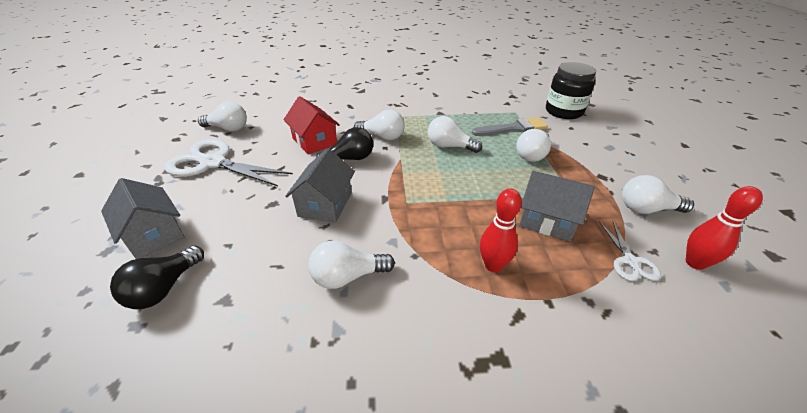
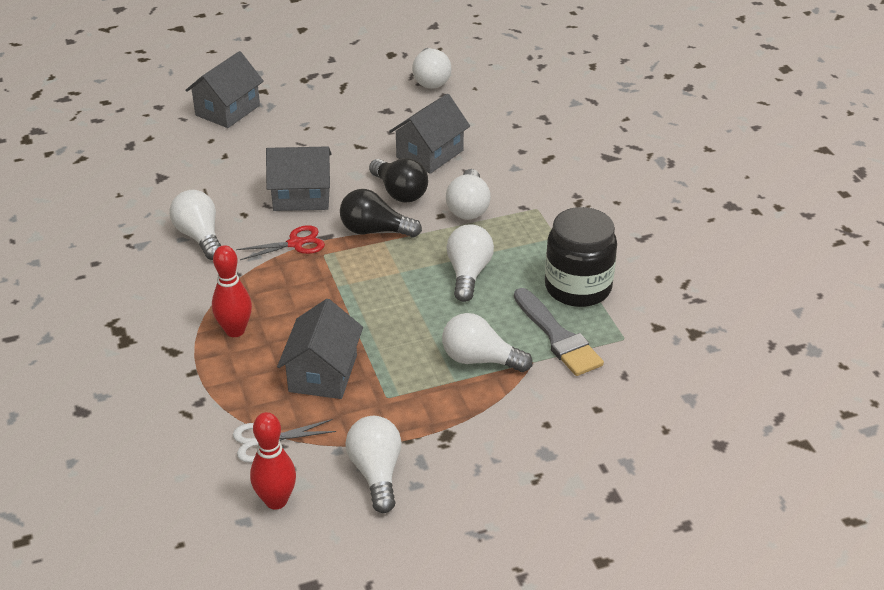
camera: 75 degrees right, 0 degrees up
(164, 288) = (167, 142): black light bulb -> black light bulb (375, 231)
(213, 163) = (351, 98): white scissors -> none
(314, 141) = (429, 154): red house -> grey house
(386, 215) = (295, 243): none -> red scissors
(564, 111) = (661, 402): black jar -> black jar (578, 287)

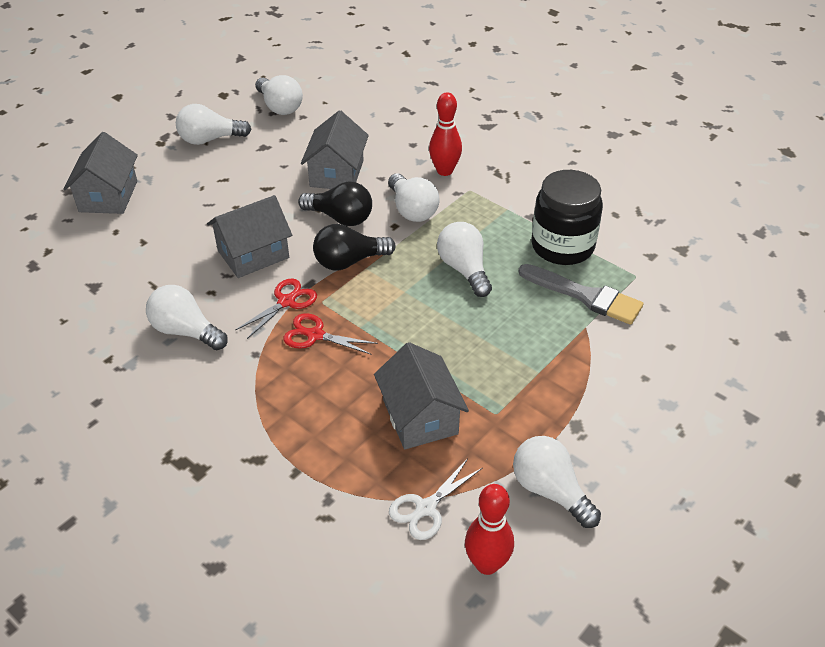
camera: 30 degrees left, 5 degrees up
(235, 330) = (301, 411): red bowling pin -> red bowling pin (444, 171)
(295, 278) = (315, 335): none -> red scissors
(480, 359) = (542, 343): white light bulb -> white light bulb (210, 139)

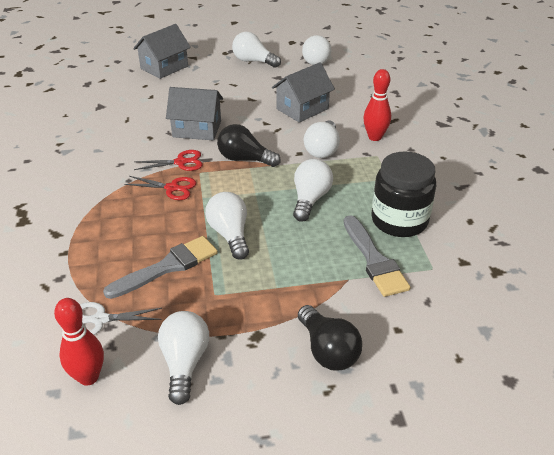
camera: 40 degrees right, 5 degrees down
(186, 331) = (111, 150): white light bulb -> white light bulb (230, 234)
(315, 335) = (172, 188): red scissors -> red scissors turned 135 degrees clockwise
(340, 218) = (272, 133): black light bulb -> black light bulb (327, 350)
(420, 417) = (168, 267): grey house -> grey brush

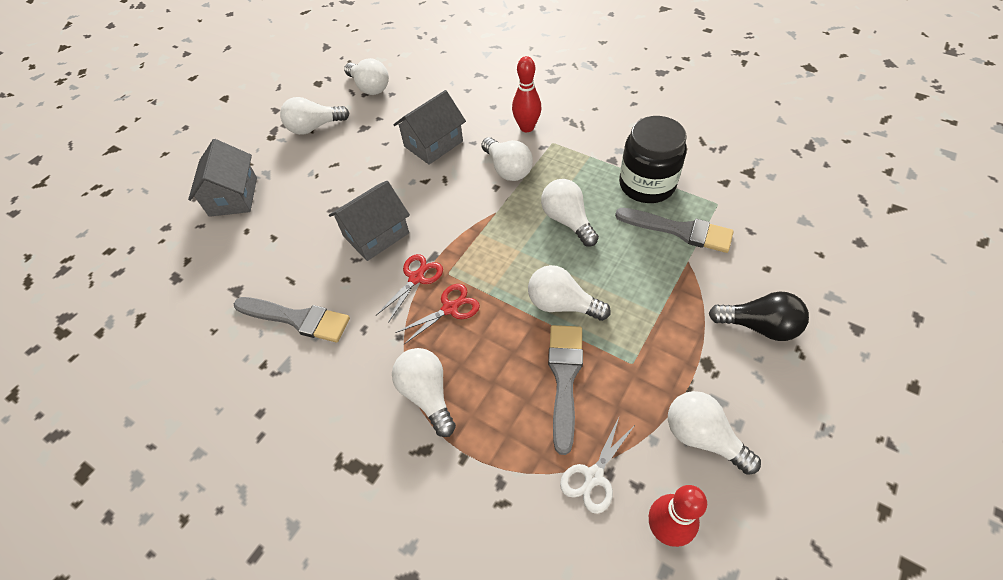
camera: 45 degrees left, 15 degrees up
(96, 214) = (427, 394): none -> white light bulb
(102, 137) = (297, 319): none -> grey brush
(244, 159) = (464, 228): black light bulb -> none
(302, 109) = (433, 144): grey house -> grey house turned 45 degrees clockwise

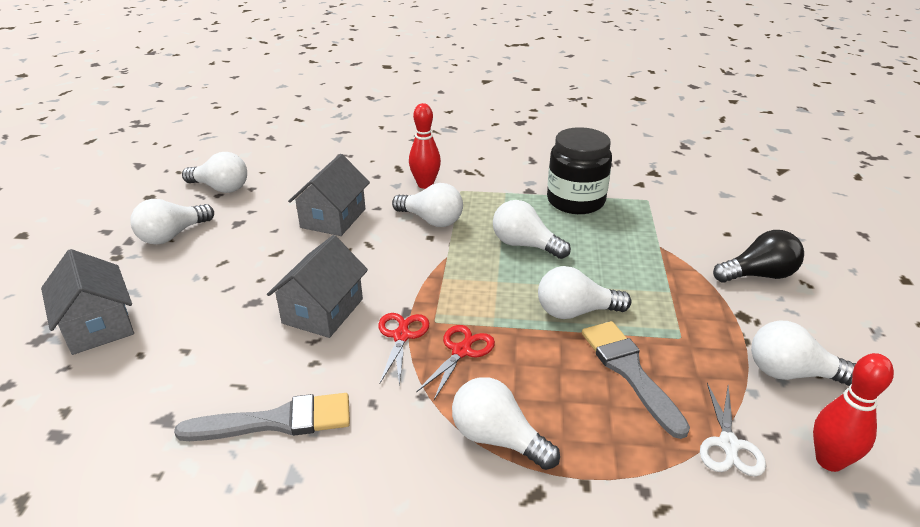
camera: 30 degrees left, 20 degrees down
(679, 230) = (633, 226): grey brush -> none

